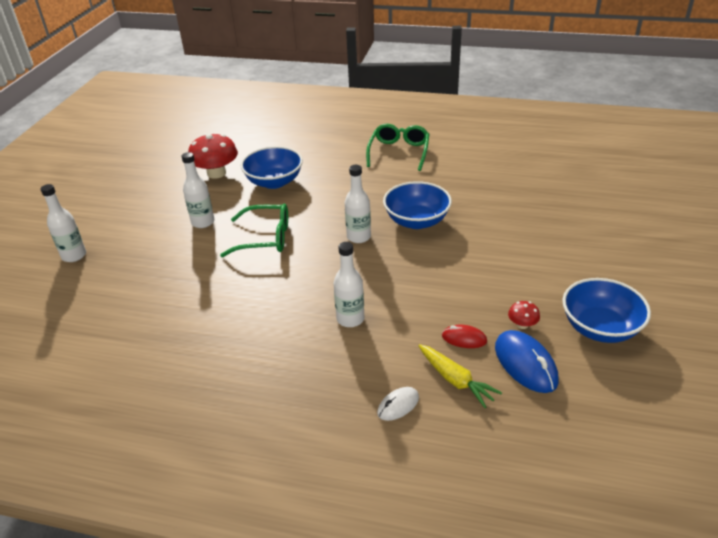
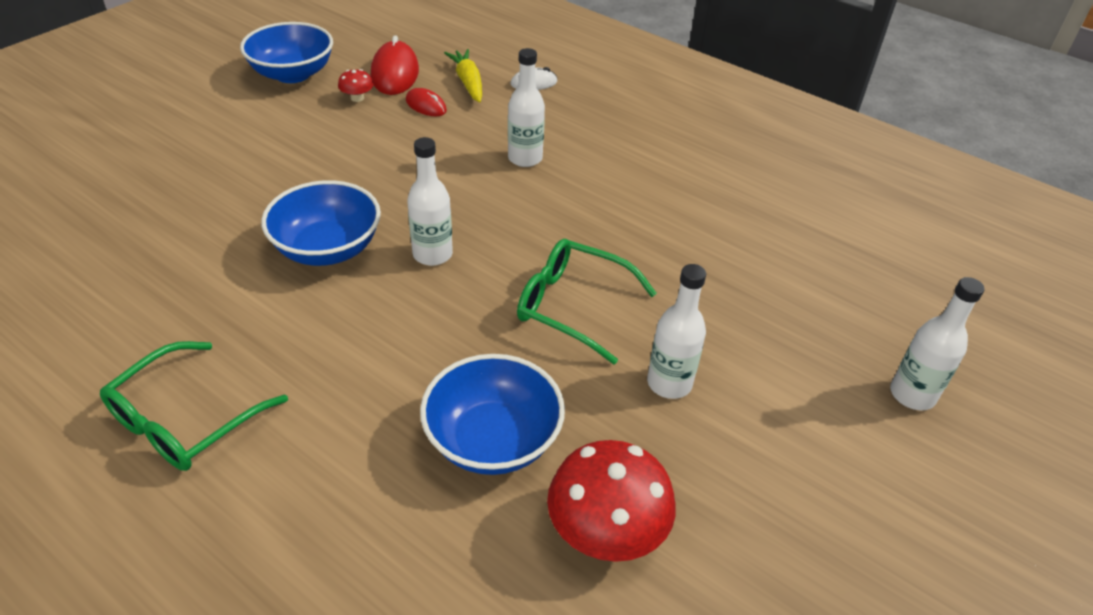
camera: 160 degrees left, 5 degrees up
(525, 364) = (395, 73): blue mouse -> red mouse

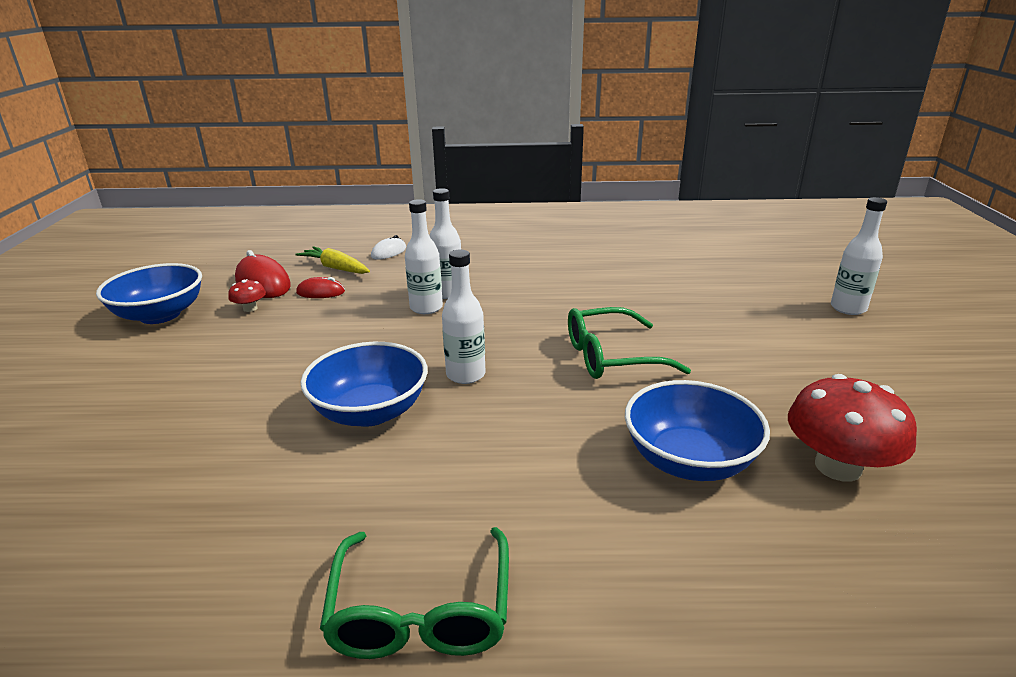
camera: 35 degrees left, 15 degrees down
(669, 383) = (733, 367): white bottle -> white bottle (426, 308)

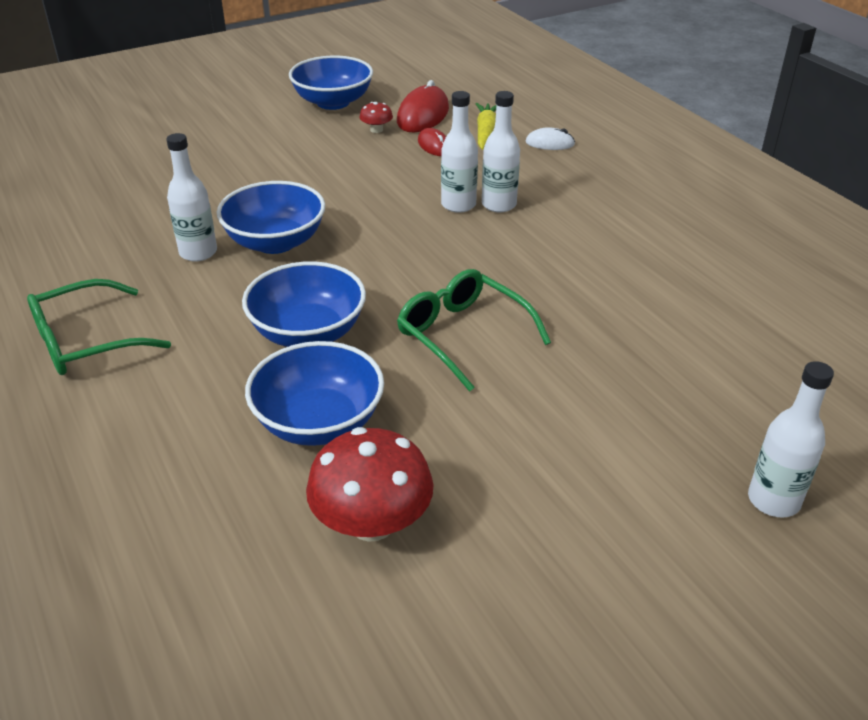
camera: 60 degrees right, 10 degrees up
(465, 375) = (362, 265): white bottle -> white bottle (198, 252)
(546, 431) = (308, 332): none -> blue bowl

